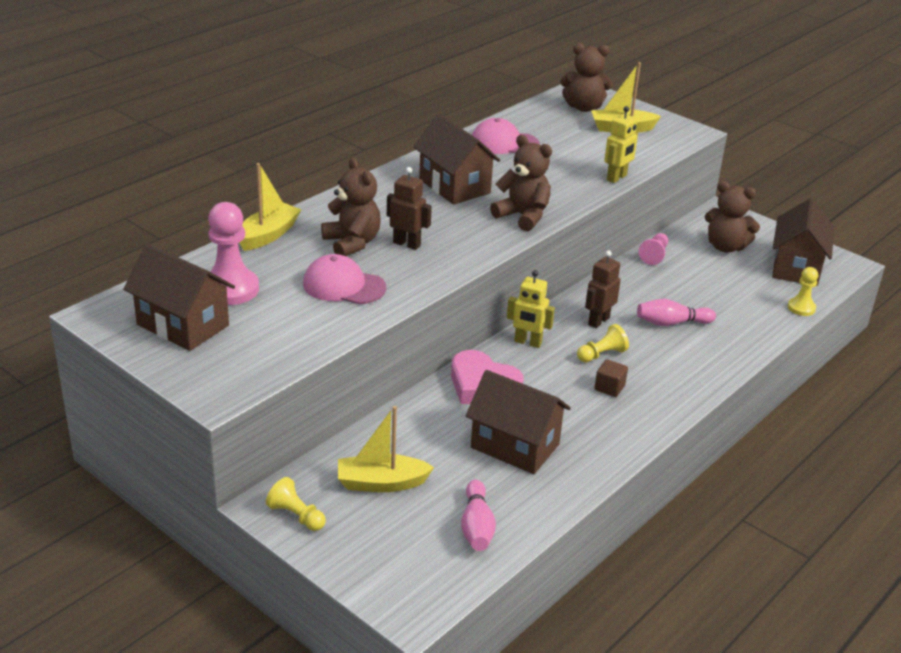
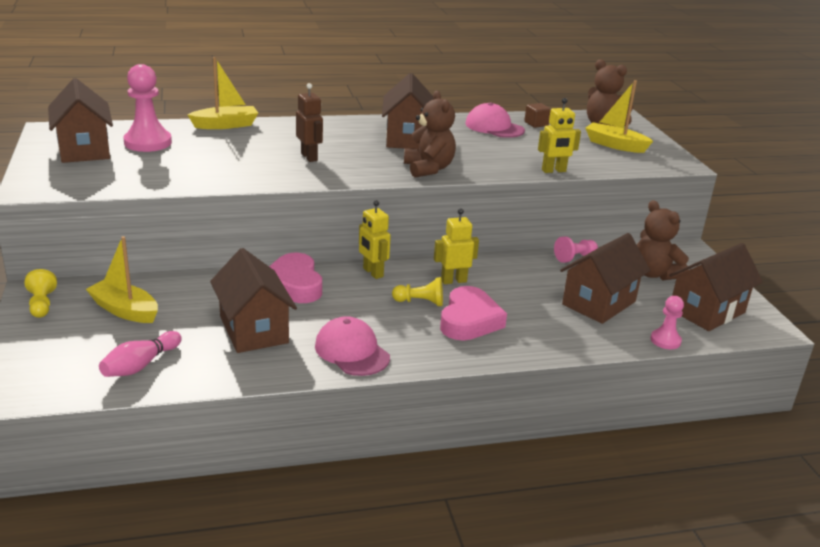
camera: 35 degrees right, 5 degrees down
(343, 286) = (221, 164): pink cap -> pink cap (352, 351)
(352, 243) = (272, 145): brown teddy bear -> none
(598, 321) = (453, 281): brown robot -> yellow robot
(609, 388) = (391, 325): brown cube -> brown cube (536, 124)
(657, 354) = (469, 320): none -> pink heart
(671, 323) = (517, 305): pink bowling pin -> none
(722, 293) = (598, 303): none -> brown house
(801, 308) = (665, 340): yellow pawn -> pink pawn

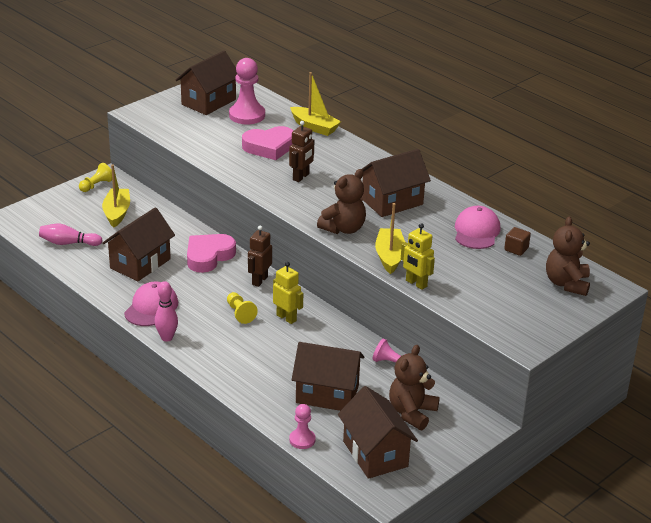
camera: 60 degrees right, 5 degrees up
(372, 273) = (259, 280): yellow robot -> brown robot
(422, 360) = (167, 338): none -> pink bowling pin
(469, 320) = (237, 341): pink heart -> pink heart (269, 147)
(615, 145) = (522, 300): yellow boat -> yellow boat (390, 256)
(707, 311) = (375, 454): brown house -> brown house turned 45 degrees clockwise

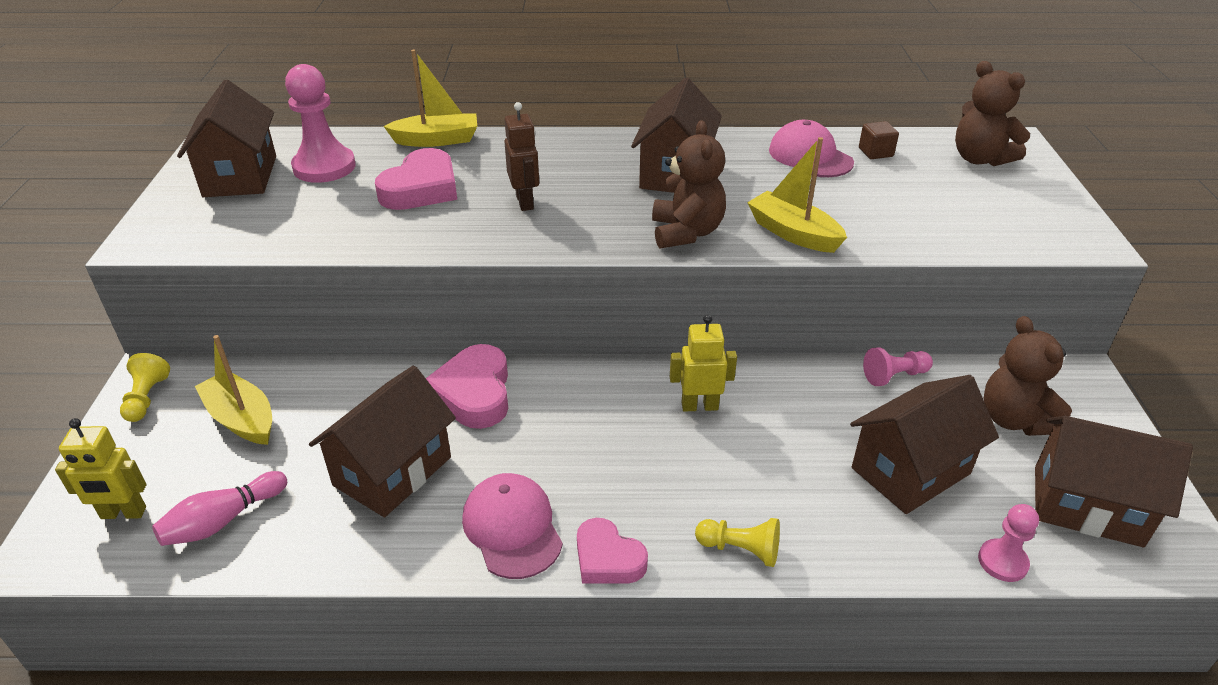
camera: 45 degrees left, 5 degrees up
(140, 264) = (393, 471): brown house -> brown house turned 45 degrees clockwise
(167, 338) = (607, 558): pink bowling pin -> pink heart
(240, 313) = (639, 443): yellow pawn -> yellow pawn (740, 549)
(259, 280) = (589, 380): brown robot -> none
(416, 283) = (877, 246): yellow robot -> yellow robot (123, 513)

